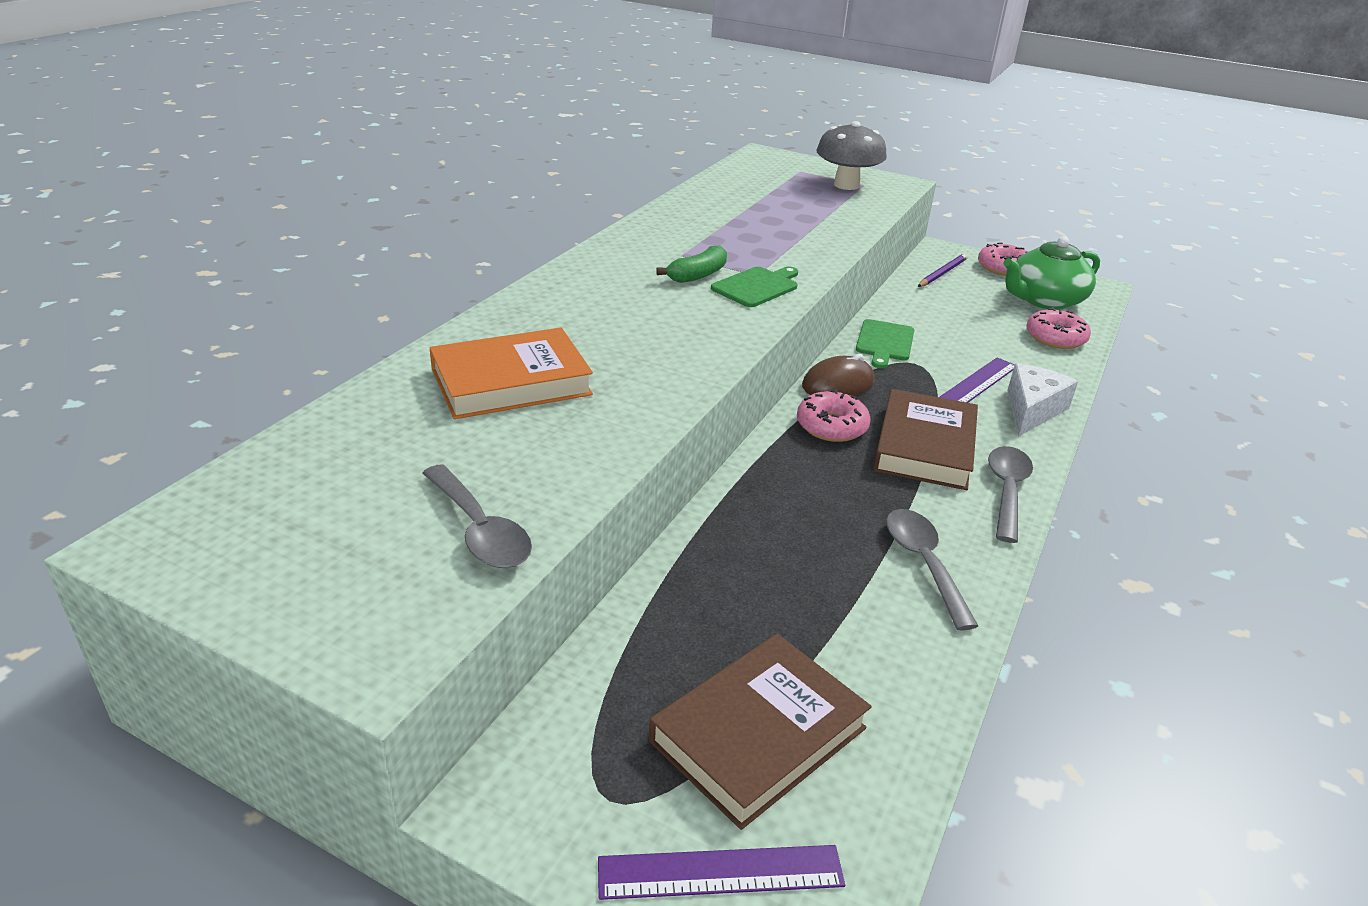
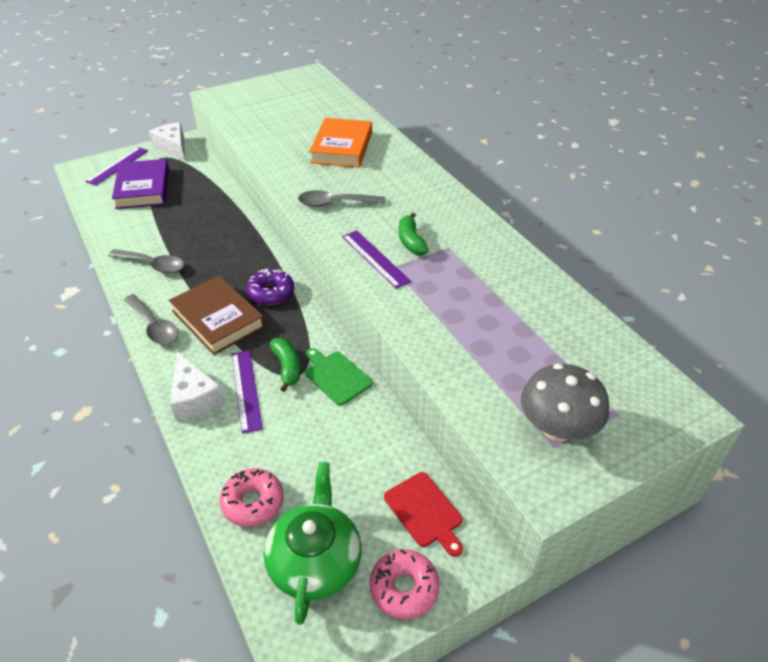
camera: 125 degrees right, 10 degrees up
(480, 530) = (250, 119): grey spoon -> grey spoon (335, 203)
(541, 807) = (173, 147): none -> white cheese
(757, 286) = (375, 258): green cutting board -> purple ruler
(758, 735) = (143, 188): brown book -> purple book
(831, 426) = (271, 293): pink donut -> purple donut
(838, 384) = (307, 320): brown mouse -> none
(916, 372) = (287, 367): none -> green banana
(942, 273) = (425, 511): purple pencil -> red cutting board

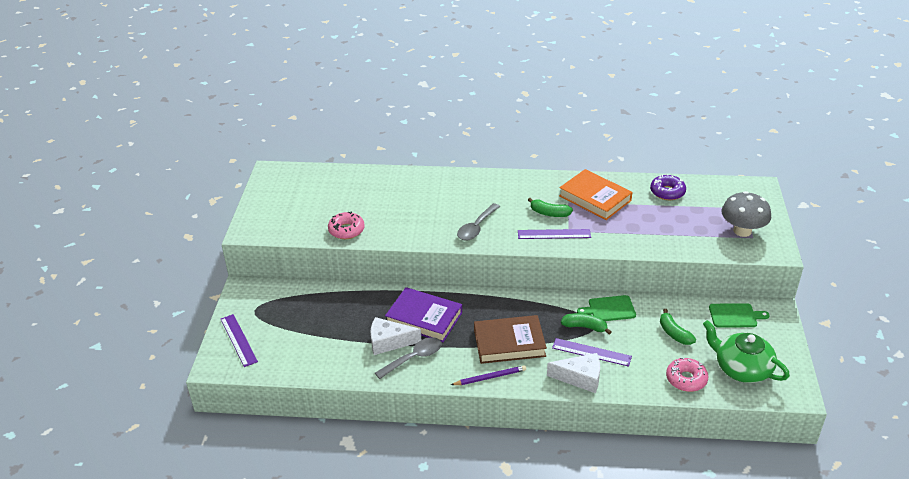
camera: 55 degrees left, 5 degrees down
(143, 188) = (295, 334): purple book -> purple book (424, 318)
(154, 326) = (490, 377): grey spoon -> purple pencil
(173, 147) = (245, 298): white cheese -> white cheese (389, 342)
(271, 293) = (503, 308): purple donut -> purple donut (667, 192)
(336, 456) = (674, 333): none -> green banana
(342, 147) = (407, 198): orange book -> orange book (595, 198)
(404, 588) = (777, 342): pink donut -> pink donut (346, 230)
(425, 511) = (735, 316): red cutting board -> green cutting board

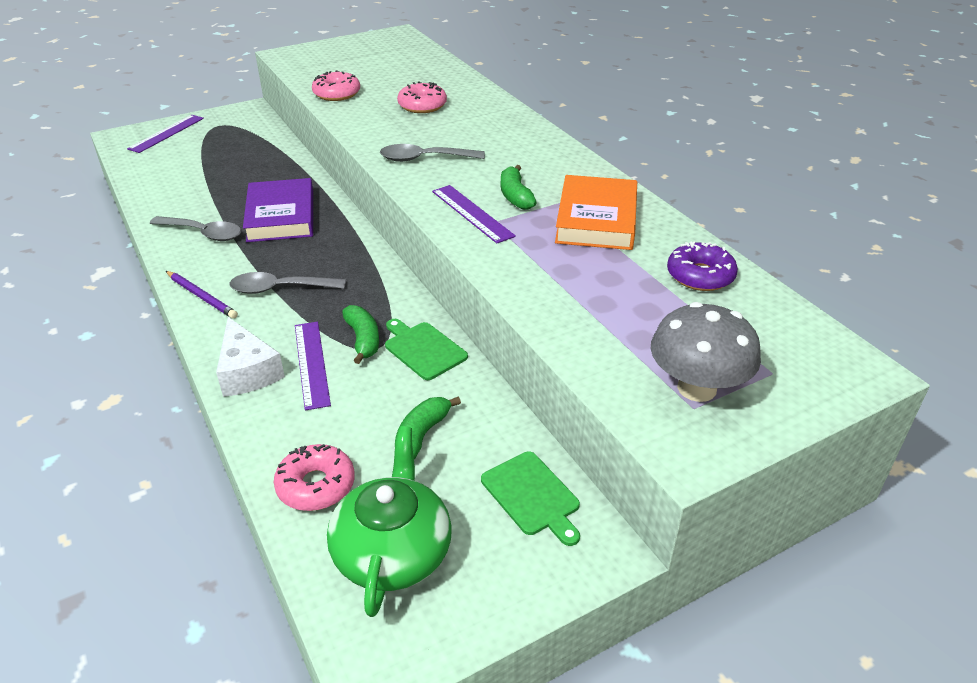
camera: 55 degrees right, 0 degrees up
(389, 342) = (221, 209): white cheese -> none
(404, 203) = (422, 106): none -> pink donut
(509, 343) = (280, 289): brown book -> grey spoon

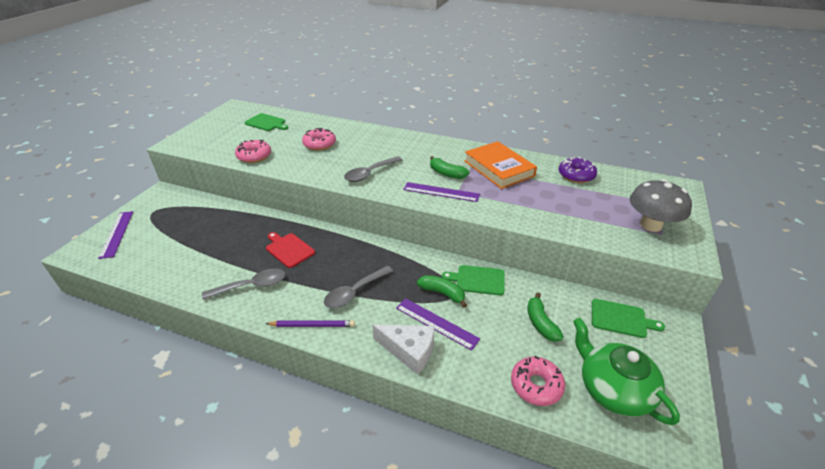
camera: 40 degrees left, 0 degrees up
(281, 216) = (289, 249): purple book -> red cutting board
(403, 62) = (266, 123): none -> green cutting board

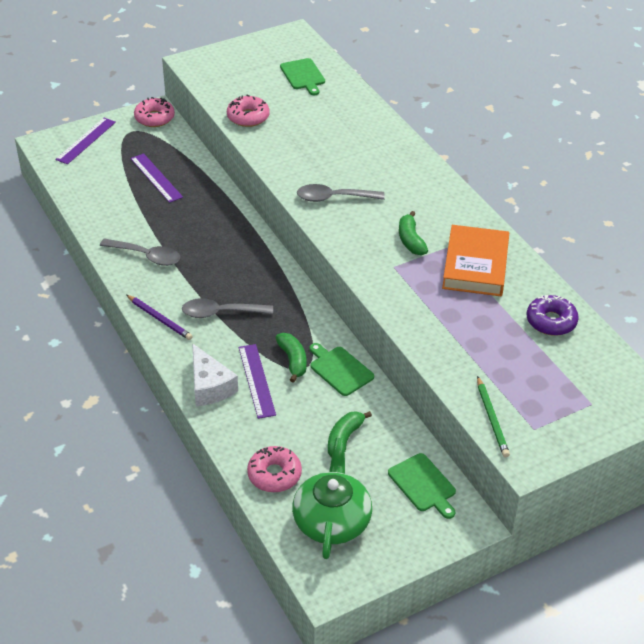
camera: 40 degrees right, 5 degrees up
(289, 249) = (208, 239): red cutting board -> none
(319, 144) = (326, 134): pink donut -> pink donut (154, 118)
(441, 192) = (376, 257): purple ruler -> purple ruler (156, 178)
(637, 242) = (492, 419): none -> green pencil
(650, 225) = (538, 414): grey mushroom -> none

